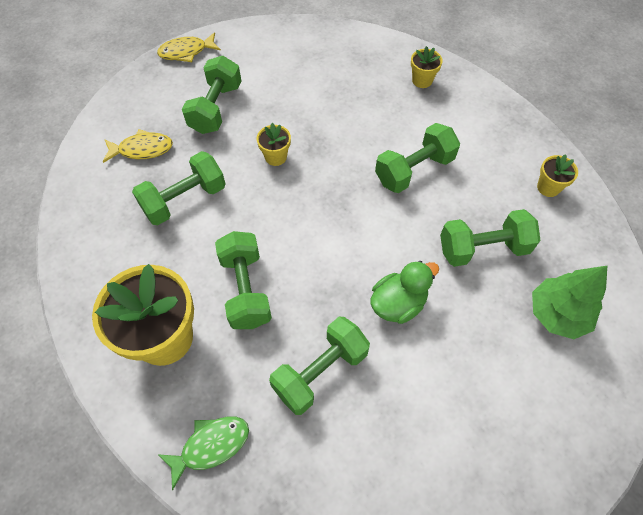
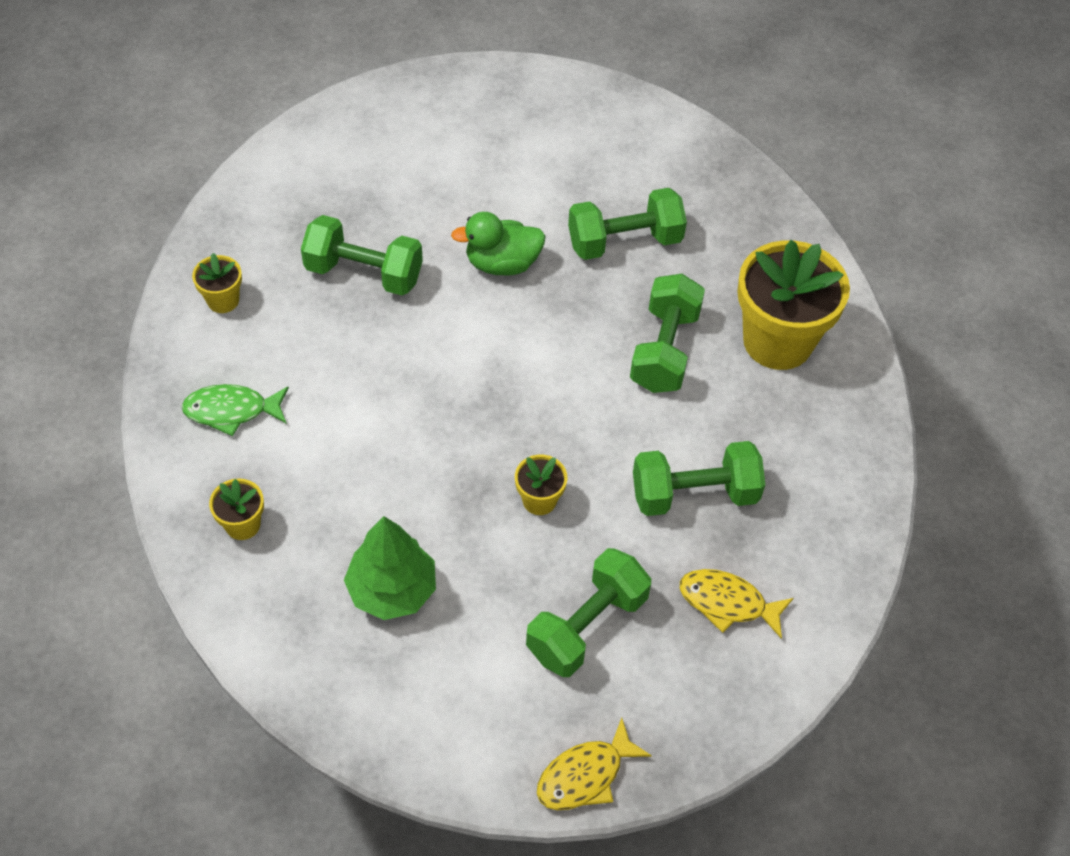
camera: 155 degrees left, 5 degrees down
(186, 52) = (585, 775): yellow fish -> yellow fish turned 135 degrees clockwise
(211, 446) = (763, 231): green fish -> green fish (231, 411)
(414, 170) = (367, 396): green dumbbell -> none
(557, 314) = (345, 184): green tree -> green tree (392, 590)

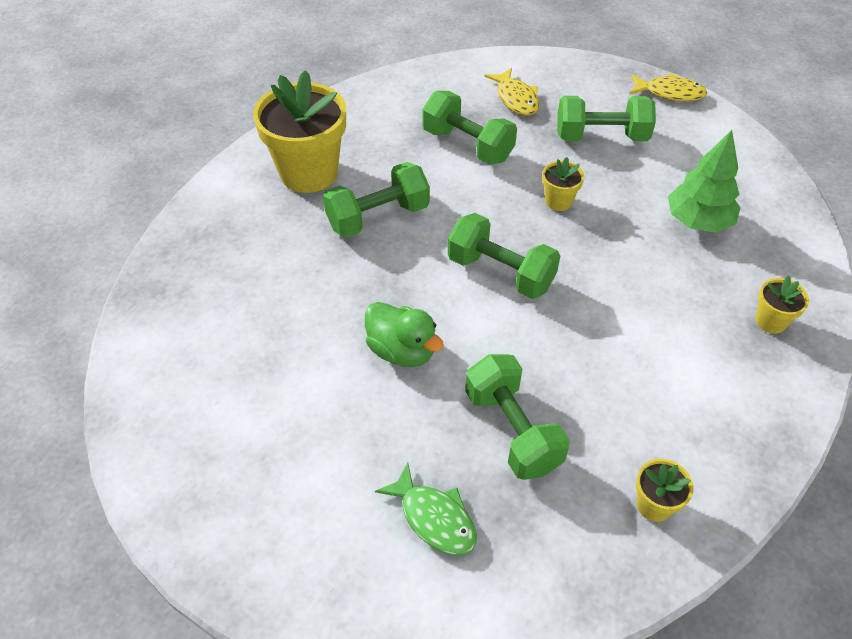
camera: 130 degrees left, 5 degrees down
(231, 411) = (720, 403): green fish -> green fish (434, 518)
(624, 241) = (301, 296): green dumbbell -> green dumbbell (500, 273)

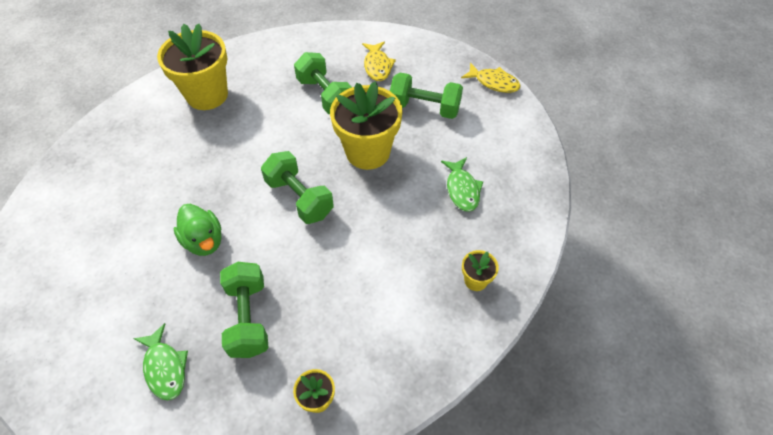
camera: 15 degrees right, 5 degrees up
(378, 217) = (237, 137): green dumbbell -> none
(558, 201) = (367, 152): yellow flower pot -> yellow flower pot, size x2.20
(698, 221) = (462, 189): green tree -> green fish

